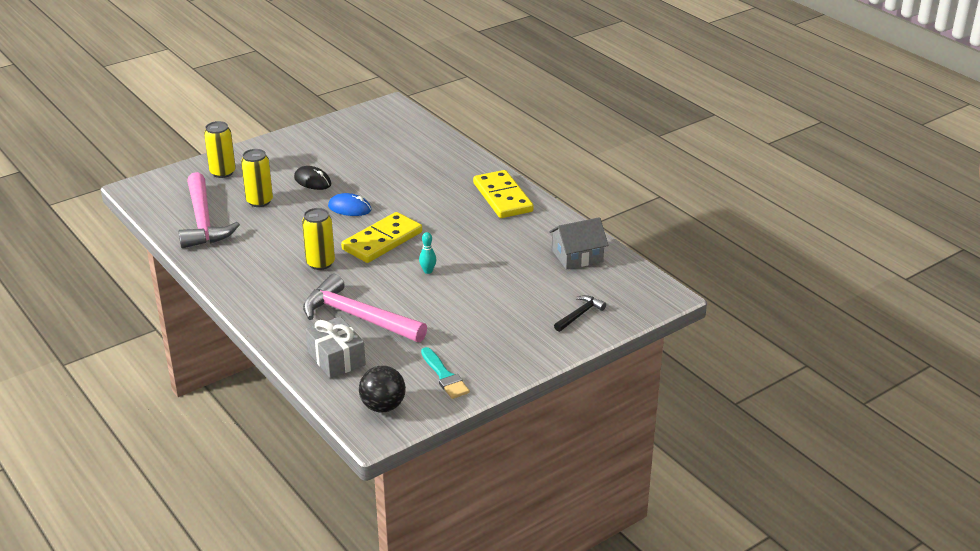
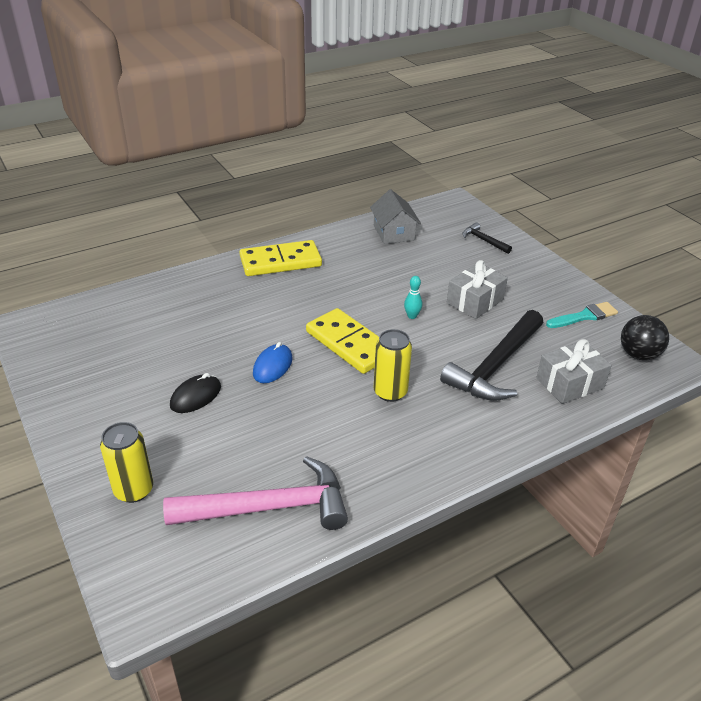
camera: 85 degrees left, 5 degrees up
(259, 201) = (231, 447): yellow can -> none
(358, 317) = (495, 366): pink hammer -> black hammer
(458, 307) = (475, 301): none -> grey gift

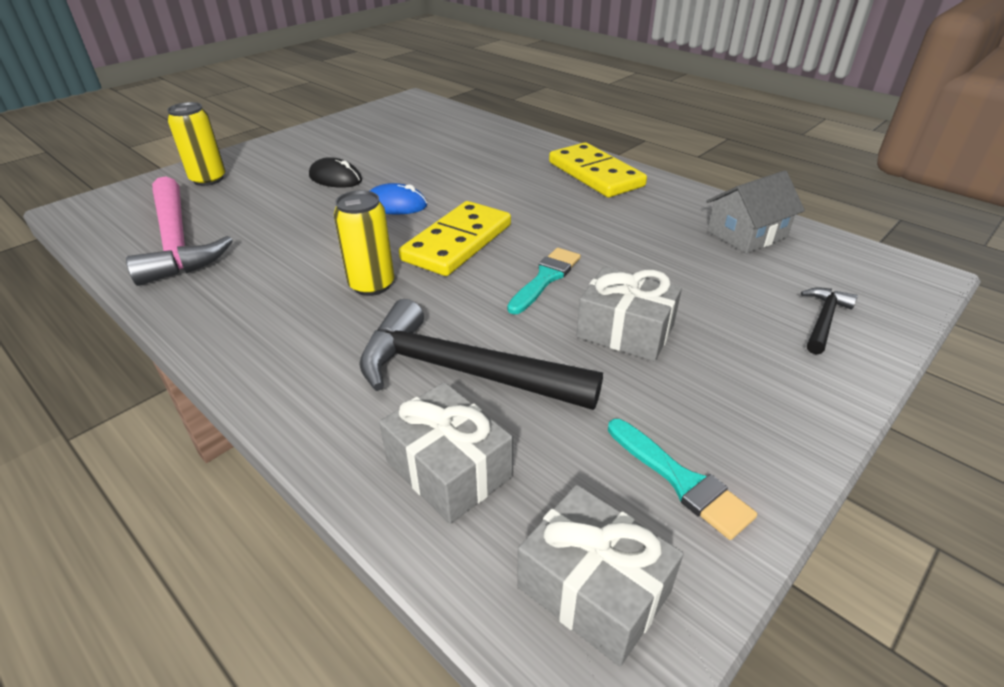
camera: 75 degrees right, 0 degrees up
(412, 316) = (545, 278): turquoise bowling pin -> turquoise brush
(638, 355) = (593, 589): black ball -> grey gift

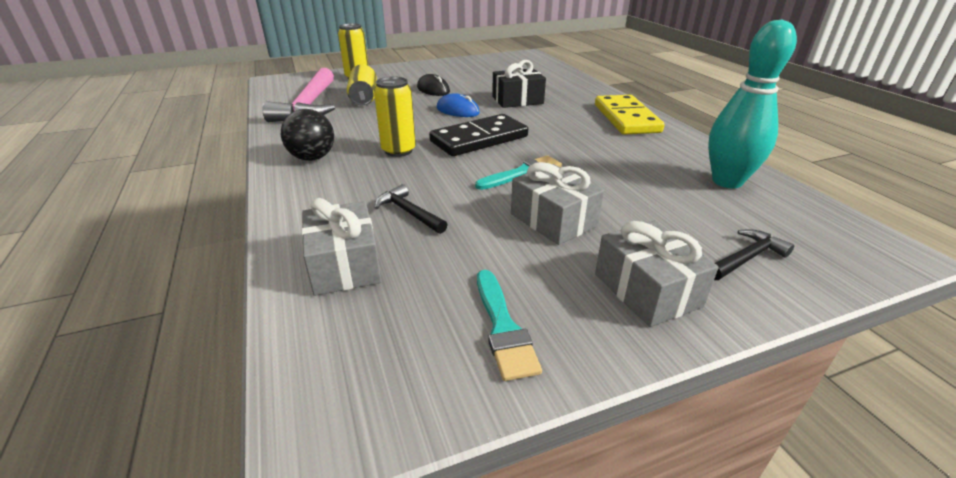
camera: 25 degrees right, 5 degrees down
(249, 212) = (364, 98): none -> yellow can
(263, 327) = (312, 158): none -> black ball
(456, 173) = (517, 100): none -> black gift
(457, 242) = (479, 139): yellow domino -> black domino
(462, 371) = (409, 212): black hammer -> black hammer, size x0.47
(593, 589) = (368, 371): grey gift -> grey gift (646, 290)
(746, 234) = (727, 181): grey house -> turquoise bowling pin

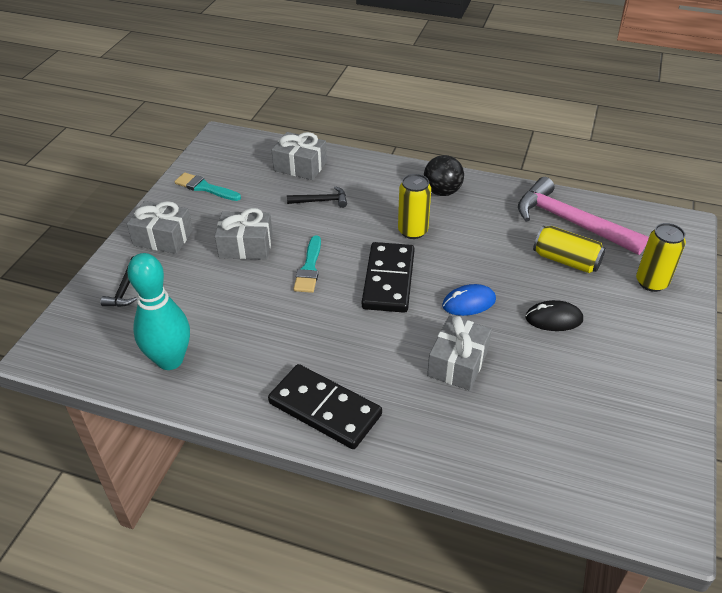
camera: 130 degrees right, 10 degrees up
(517, 100) = (457, 363): black gift -> grey gift
(626, 118) = (324, 409): yellow domino -> black domino

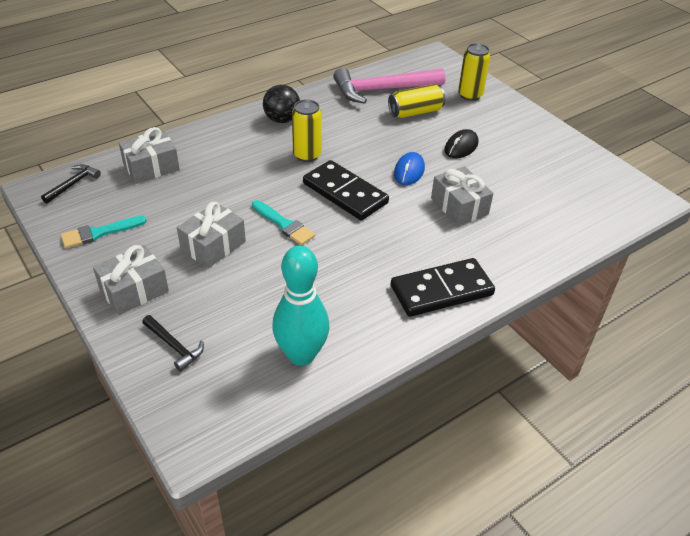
camera: 55 degrees left, 0 degrees up
(321, 201) = (212, 179): black hammer -> black hammer (73, 184)

